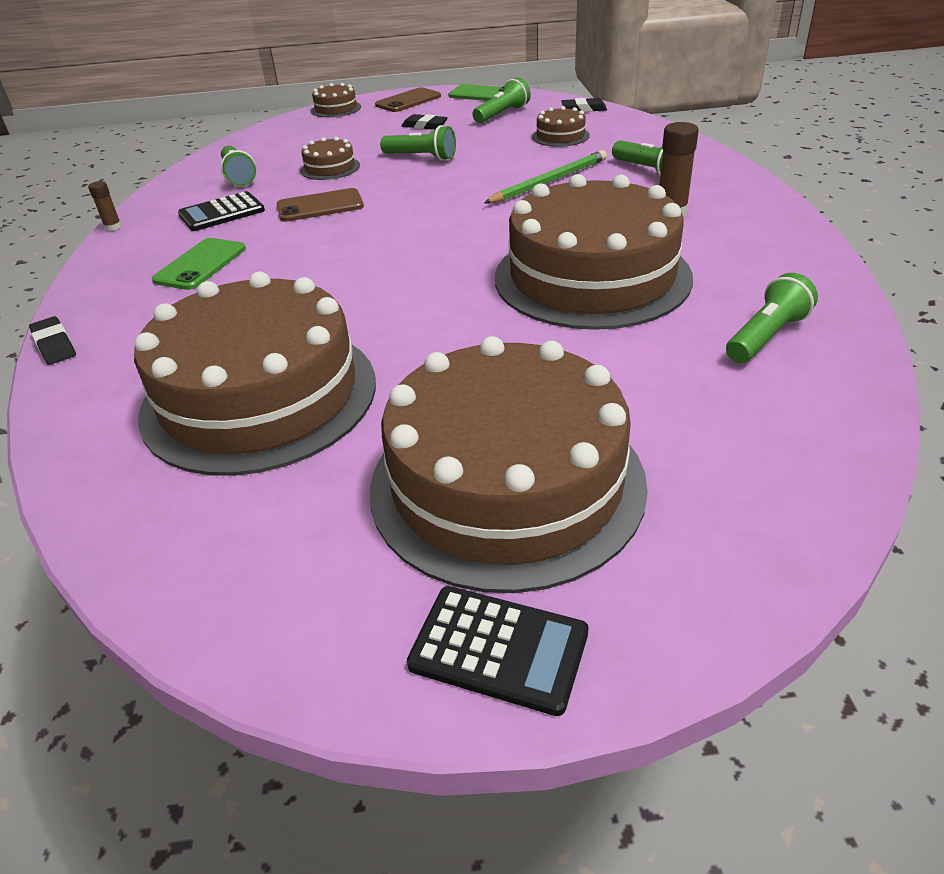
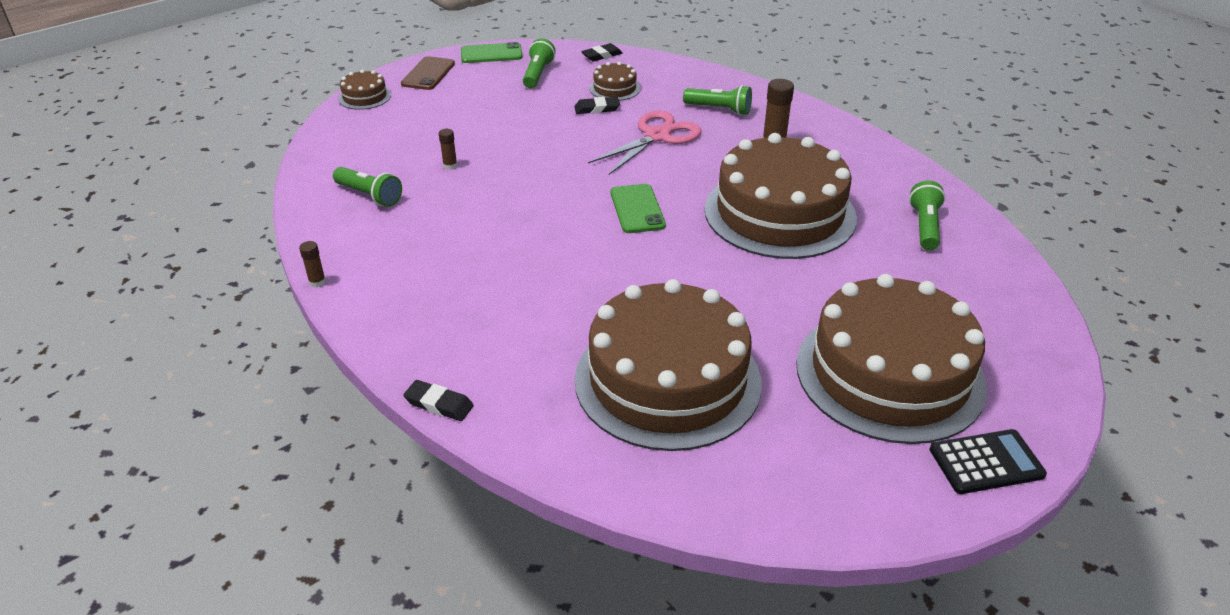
camera: 35 degrees left, 0 degrees up
(200, 264) = (464, 292): green phone -> green phone (637, 209)
(221, 213) = (409, 238): black calculator -> none
(320, 206) = (494, 207): brown phone -> none
(330, 168) = (450, 166): brown cake -> brown glue stick
(421, 157) = (521, 135): green flashlight -> none
(424, 126) = (481, 100): black eraser -> black eraser (597, 109)
(549, 181) = (657, 136): green pencil -> pink scissors

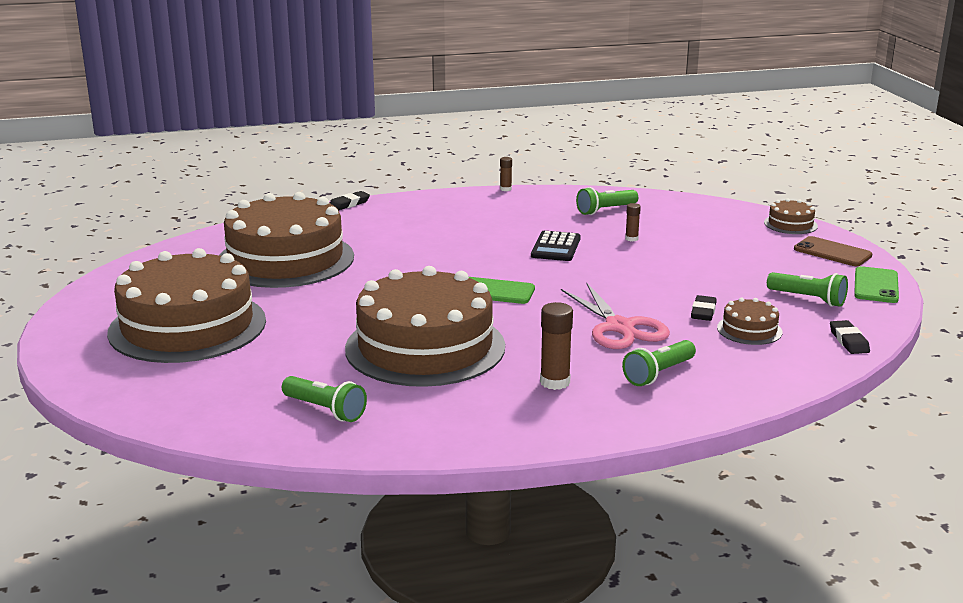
camera: 115 degrees right, 15 degrees down
(986, 462) = (77, 329): black calculator -> black calculator (555, 247)

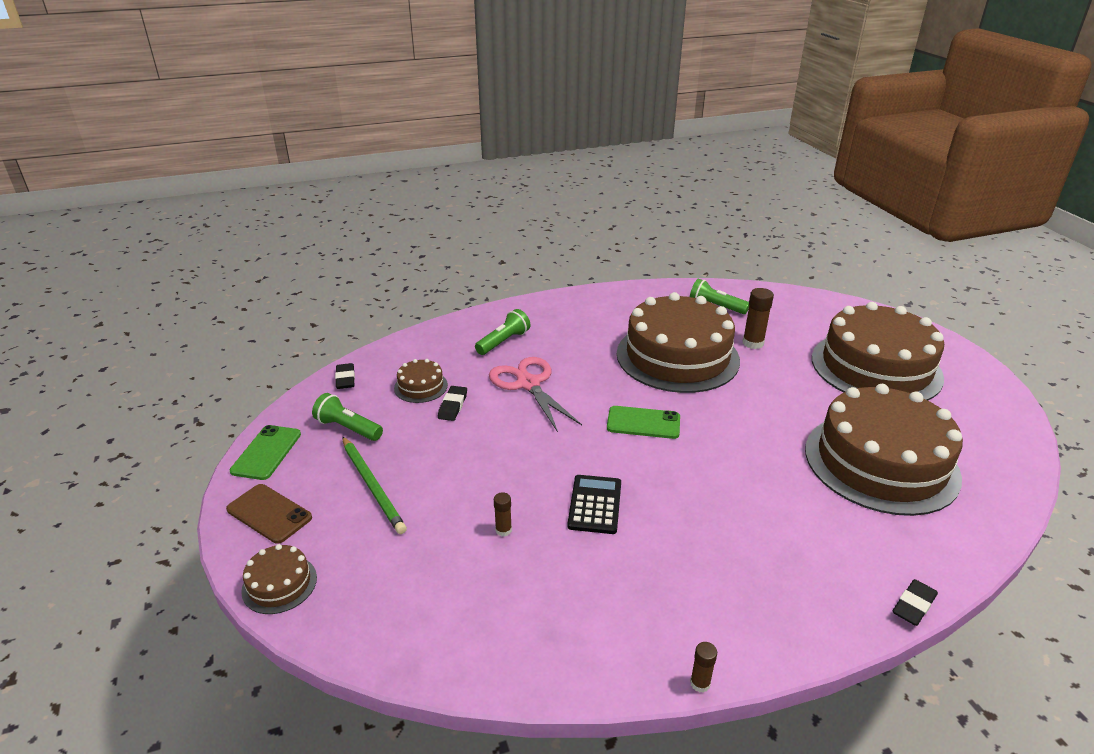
camera: 175 degrees right, 10 degrees up
(555, 382) = (576, 332): brown glue stick -> brown glue stick (753, 343)
(605, 210) = (534, 610): green flashlight -> none
(754, 263) = (372, 486): none -> green pencil

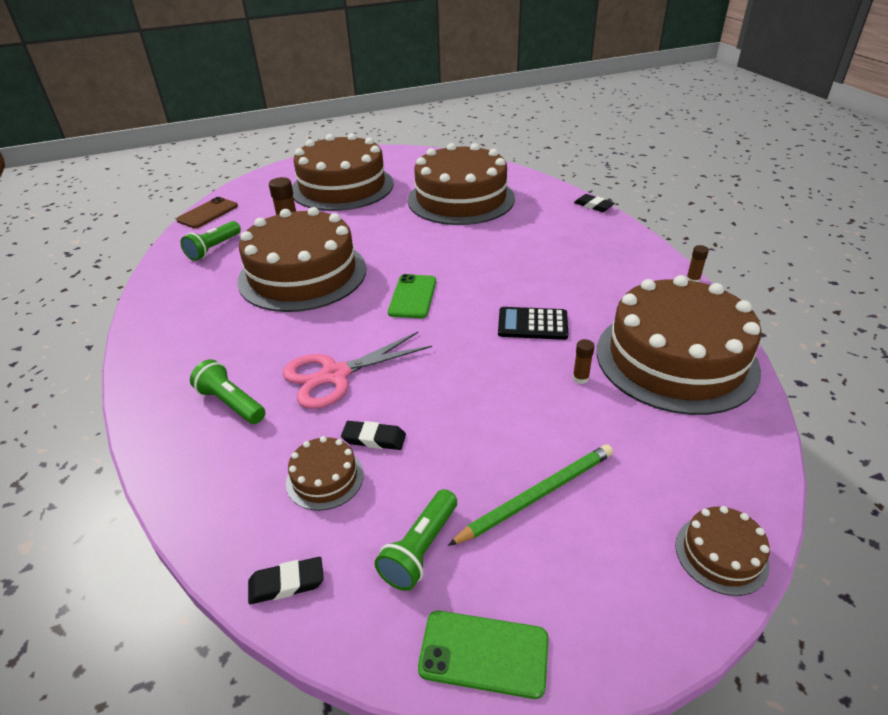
camera: 90 degrees left, 5 degrees up
(269, 513) = (613, 604): brown phone -> brown phone (207, 213)
(525, 617) = (676, 359): none -> brown cake

